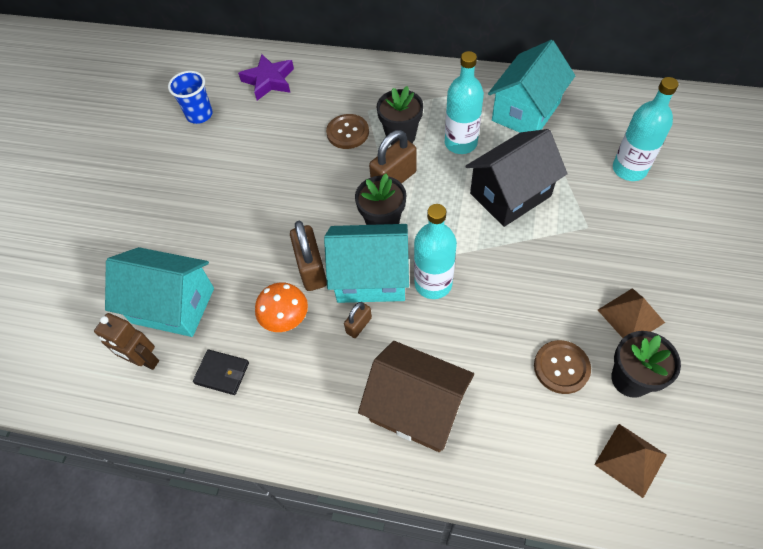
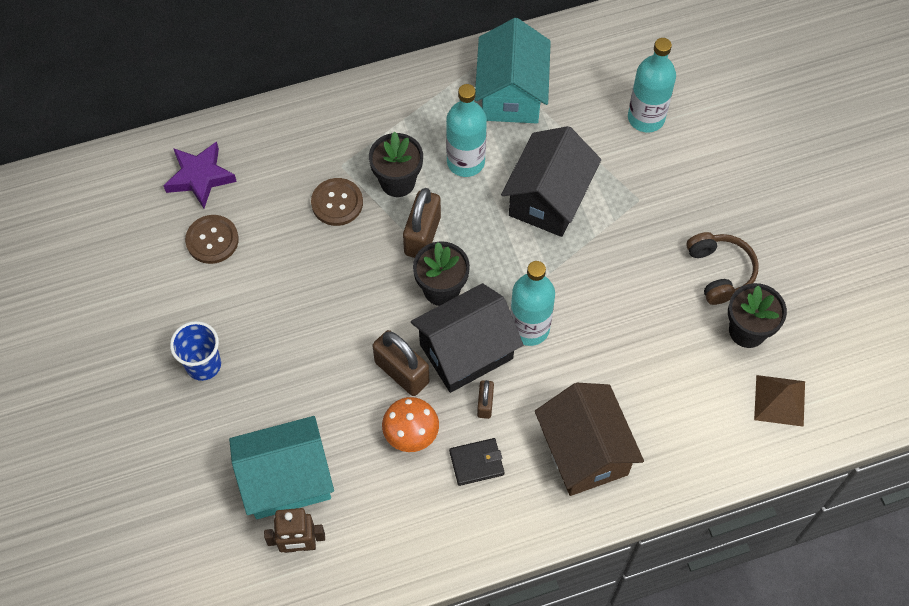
camera: 35 degrees left, 5 degrees up
(199, 115) = (148, 257): blue cup -> blue cup (203, 365)
(222, 373) = (386, 516): black wallet -> black wallet (476, 463)
(371, 277) = (466, 351): turquoise house -> black house
(416, 408) = (584, 451): brown house -> brown house turned 75 degrees clockwise
(561, 367) = (686, 350): brown button -> brown button (212, 240)
(631, 316) = (720, 272): brown pyramid -> brown headphones

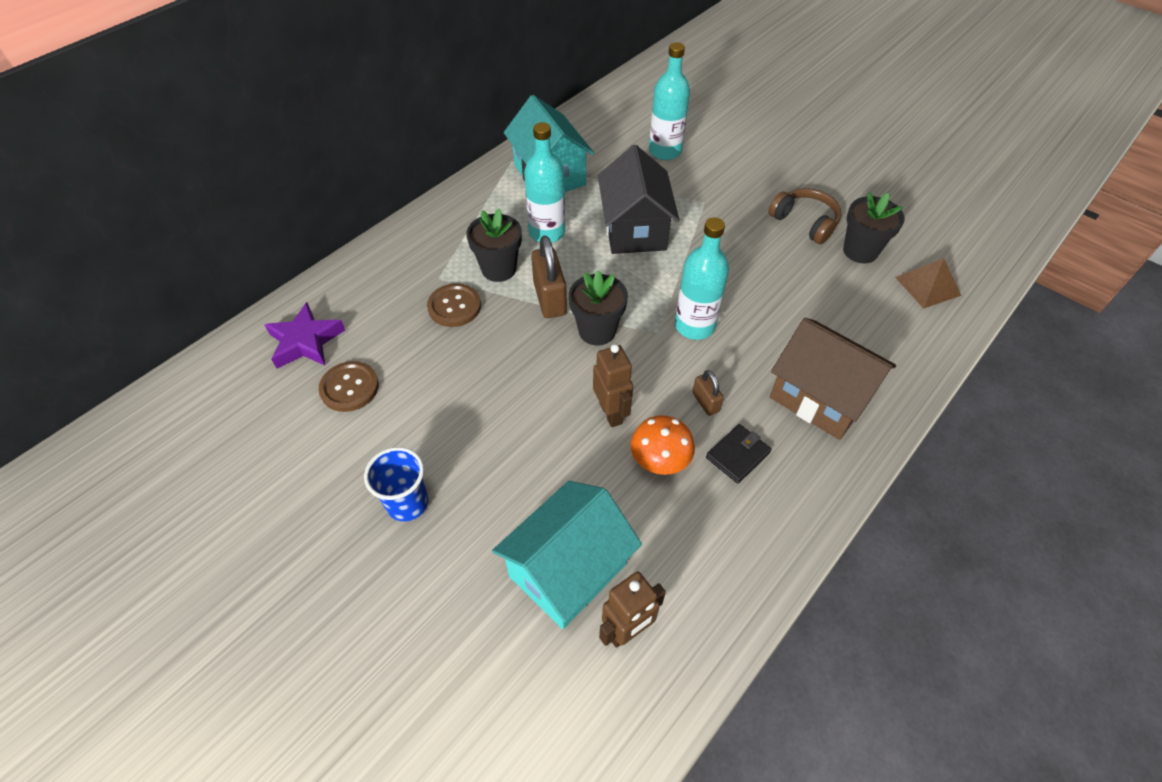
camera: 30 degrees left, 10 degrees down
(402, 372) = (611, 413): brown padlock -> brown robot
(466, 351) = (656, 368): black house -> none

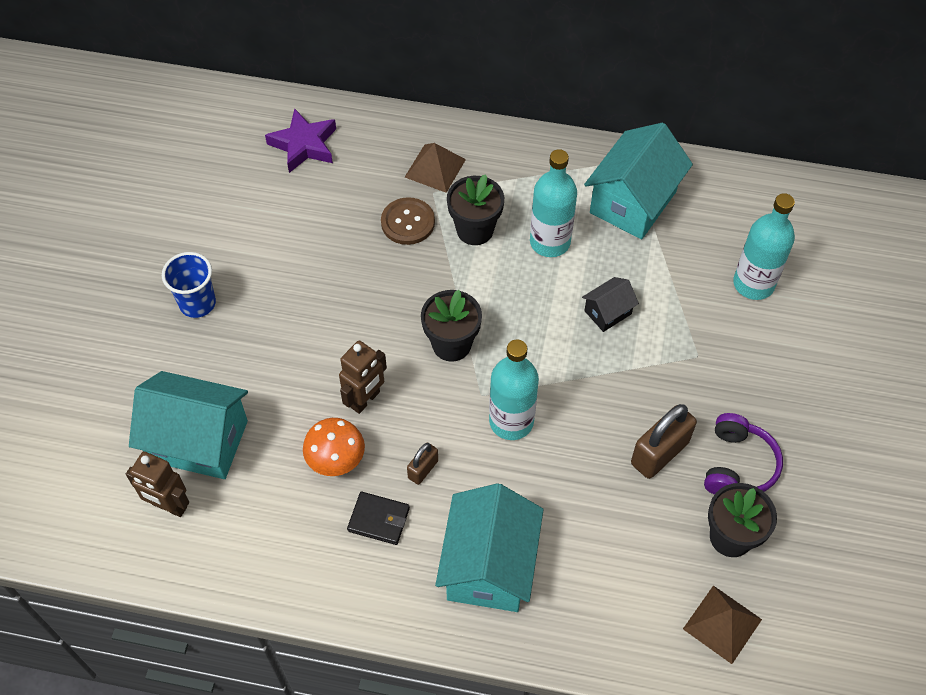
camera: 60 degrees right, 5 degrees up
(349, 387) = (278, 202): brown button -> none
(416, 266) = (435, 168): none -> brown pyramid
(549, 298) = (466, 288): brown padlock -> brown padlock (659, 453)
(634, 229) = (608, 312): black house -> black house, size x0.48
(805, 222) = (738, 465): brown headphones -> purple headphones
(819, 397) = (489, 565): brown house -> turquoise house

